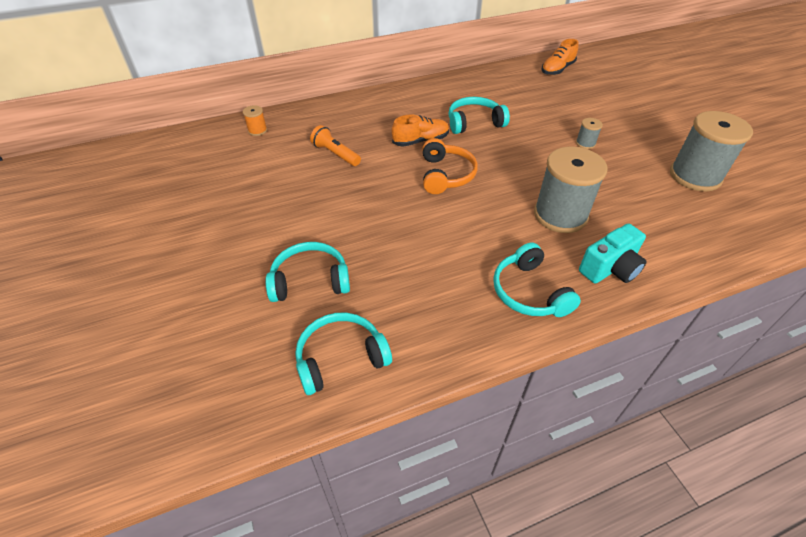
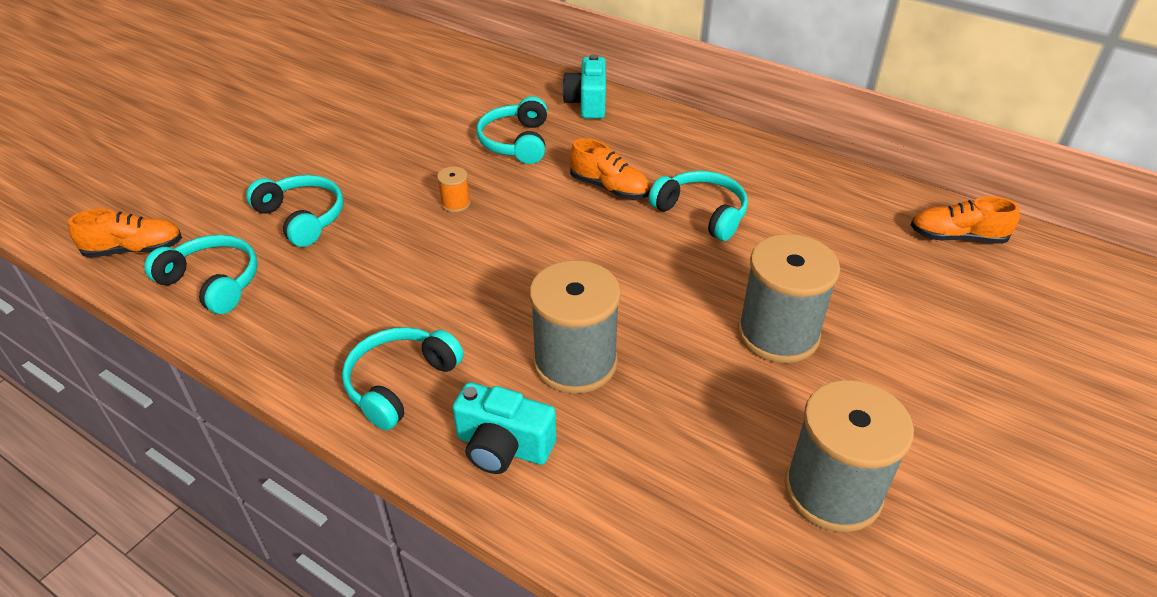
camera: 55 degrees right, 5 degrees down
(244, 400) = (134, 250): none -> orange shoe
(257, 130) = (503, 78): orange spool -> orange spool (455, 203)
(328, 113) = (587, 103): none -> turquoise camera
(335, 154) = (516, 142): orange flashlight -> turquoise headphones
(446, 175) = (560, 234): orange headphones -> none
(585, 143) = (778, 334): grey spool -> grey spool, size x2.33

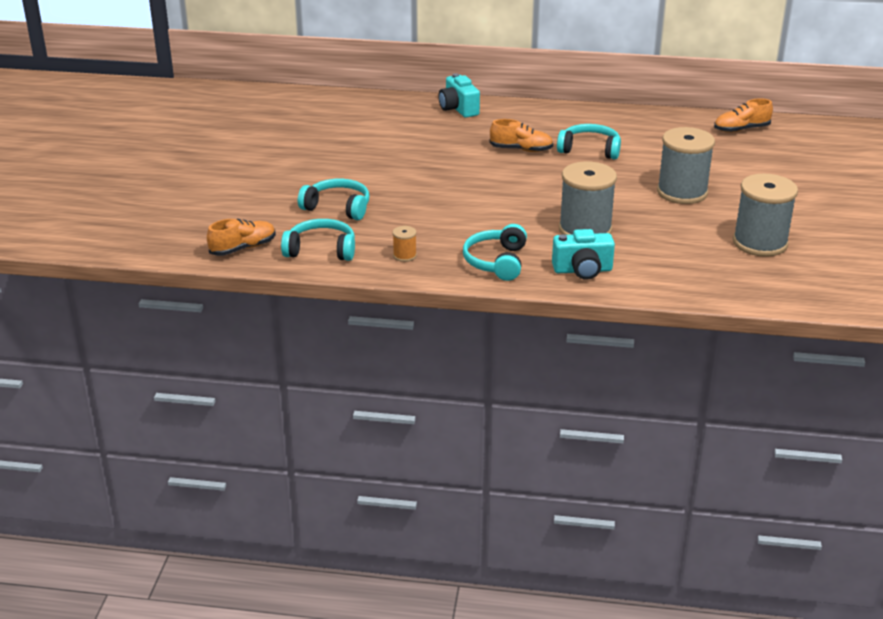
camera: 25 degrees left, 10 degrees down
(455, 203) = (432, 178): orange spool -> orange spool (404, 255)
(516, 142) = (434, 139): turquoise headphones -> none

